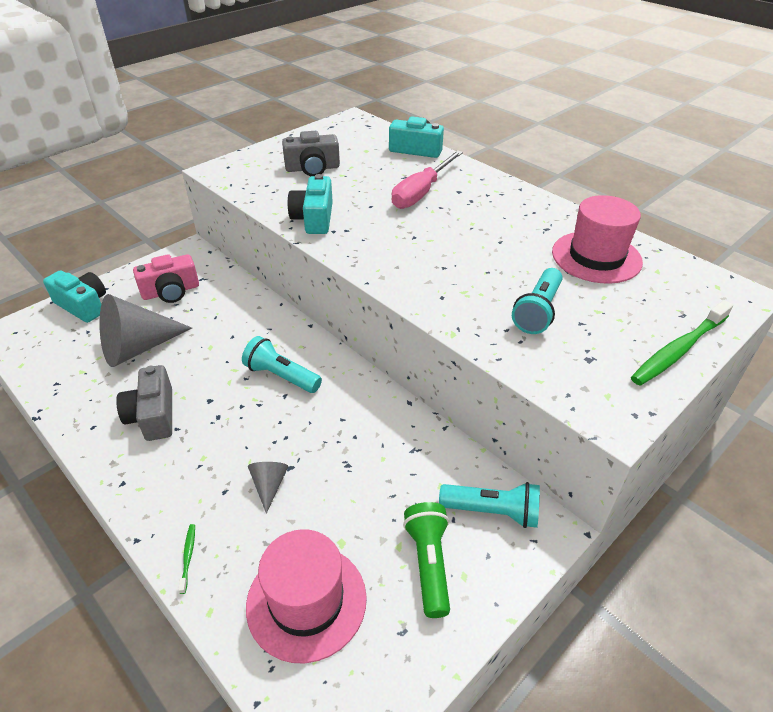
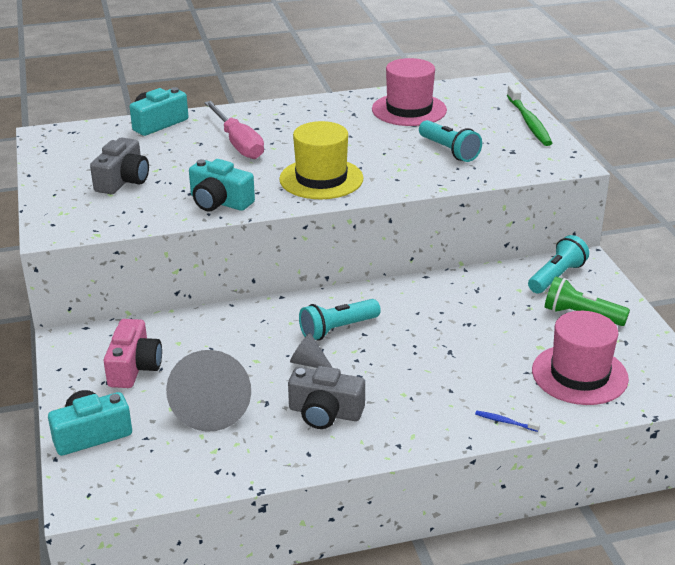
camera: 60 degrees left, 10 degrees down
(188, 557) = (505, 422): green toothbrush -> blue toothbrush
(269, 486) = (461, 366): grey cone -> grey cone (309, 363)
(400, 253) = (321, 179): none -> yellow hat

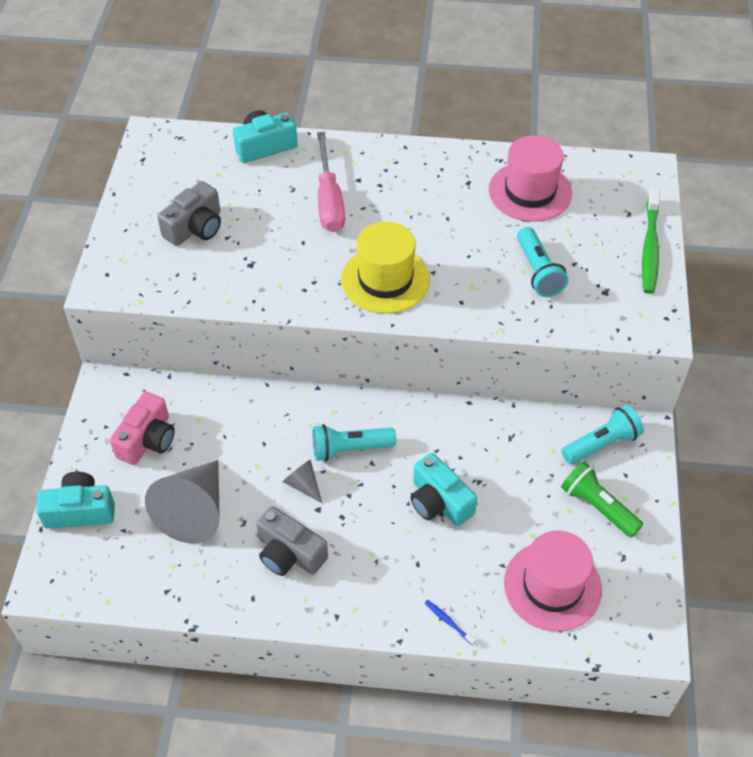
camera: 20 degrees right, 20 degrees up
(219, 202) = (271, 286): turquoise camera -> turquoise camera (439, 501)

